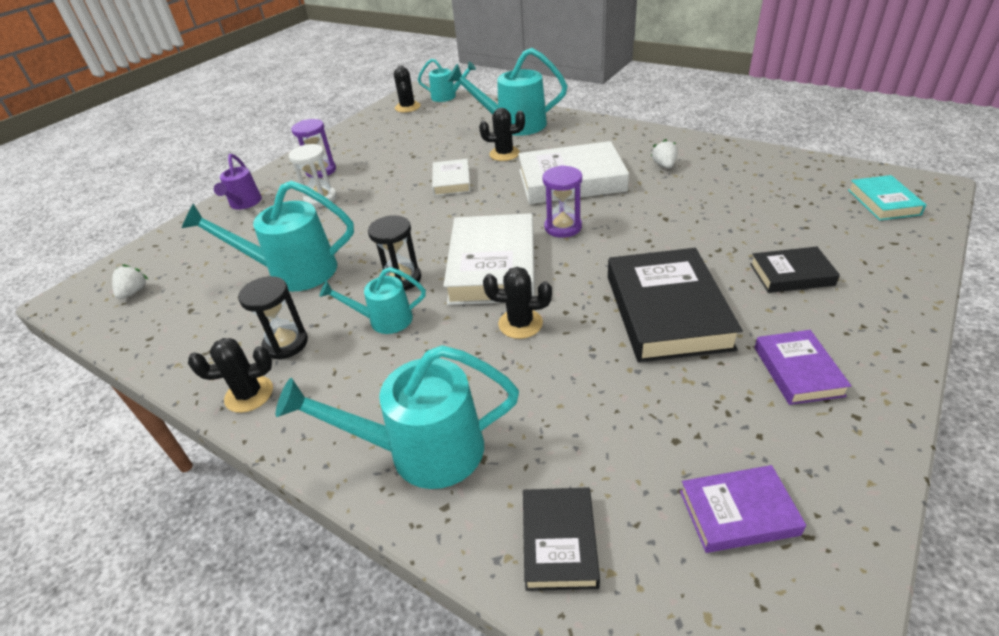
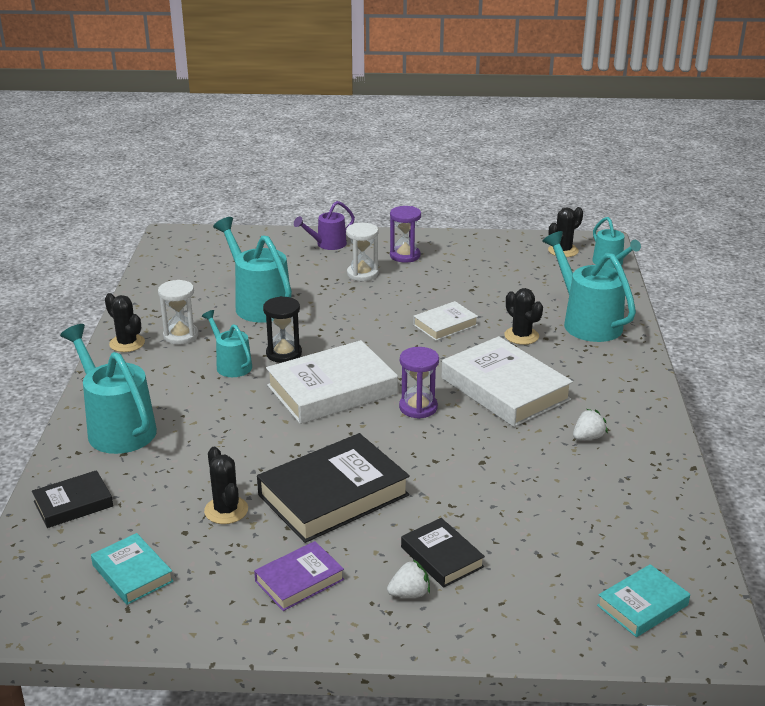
camera: 55 degrees right, 10 degrees down
(134, 292) = (193, 254): white strawberry -> white strawberry (409, 593)
(286, 344) = (181, 336): black hourglass -> white hourglass
(520, 324) = (267, 426): black cactus -> black cactus (226, 510)
(738, 513) = (132, 573): purple book -> turquoise book

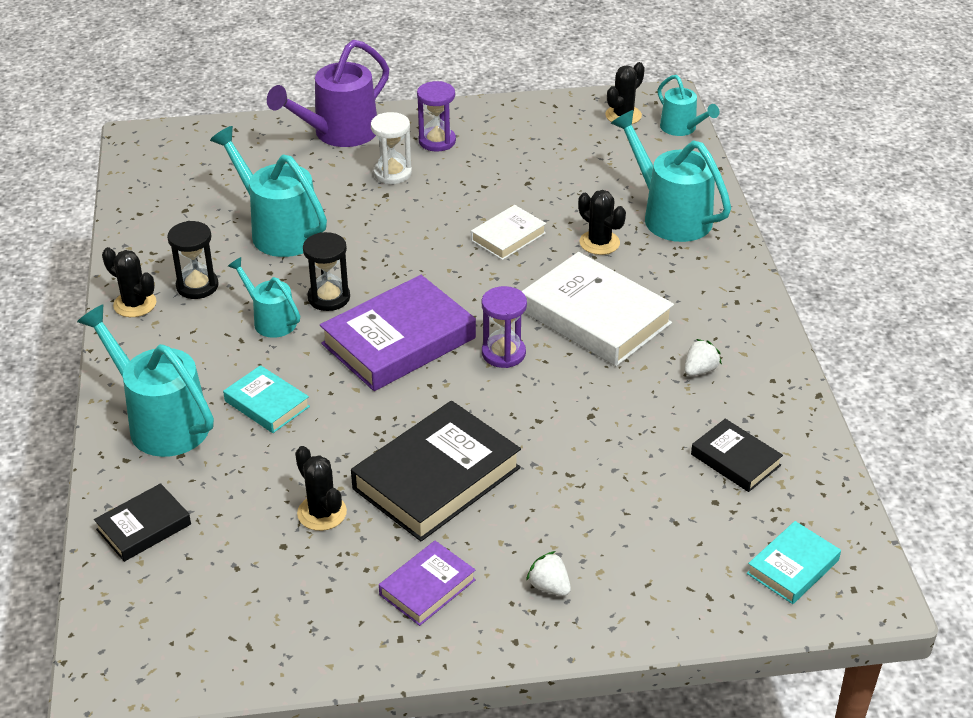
camera: 10 degrees left, 10 degrees up
(132, 573) = (240, 604): turquoise book -> turquoise book (267, 404)
(181, 336) = (197, 286): white hourglass -> black hourglass
(327, 244) = (338, 134): purple watering can -> purple watering can, size x1.74
(332, 390) = (399, 341): white book -> purple book
(409, 593) = (549, 586): white strawberry -> white strawberry turned 105 degrees counterclockwise
(441, 557) = (573, 539): black book -> black book (735, 460)

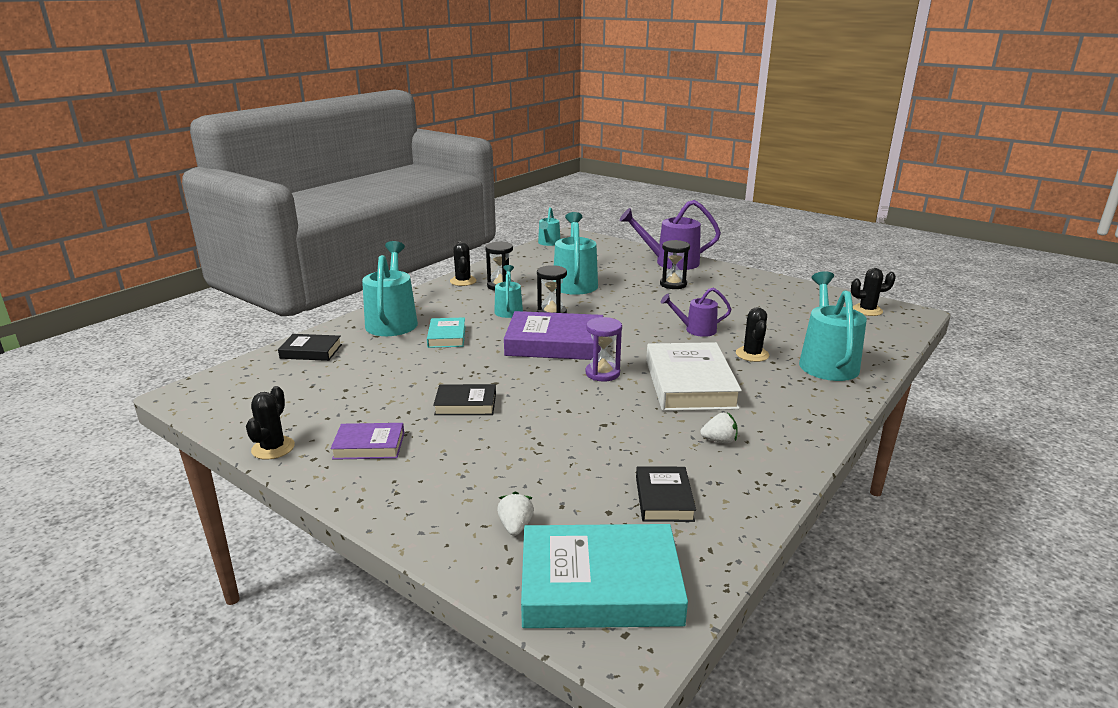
camera: 45 degrees right, 15 degrees down
(322, 513) = (386, 387): black cactus -> black cactus (273, 448)
(392, 173) = (673, 284): white hourglass -> black hourglass
(436, 478) = (465, 404): black book -> black book, size x0.53
(437, 141) = (721, 282): purple hourglass -> none
(508, 237) = (696, 330): white book -> purple watering can
(549, 586) = (427, 487): white strawberry -> white strawberry (515, 526)
(682, 128) = (904, 329): turquoise watering can -> turquoise watering can (548, 243)
(793, 567) = (600, 585): turquoise book -> turquoise book, size x1.87

